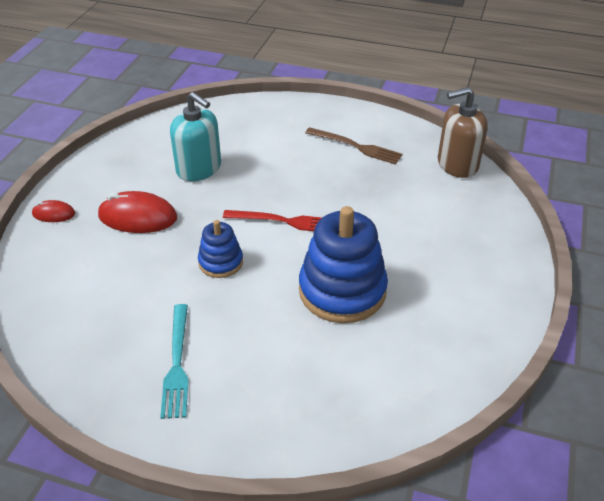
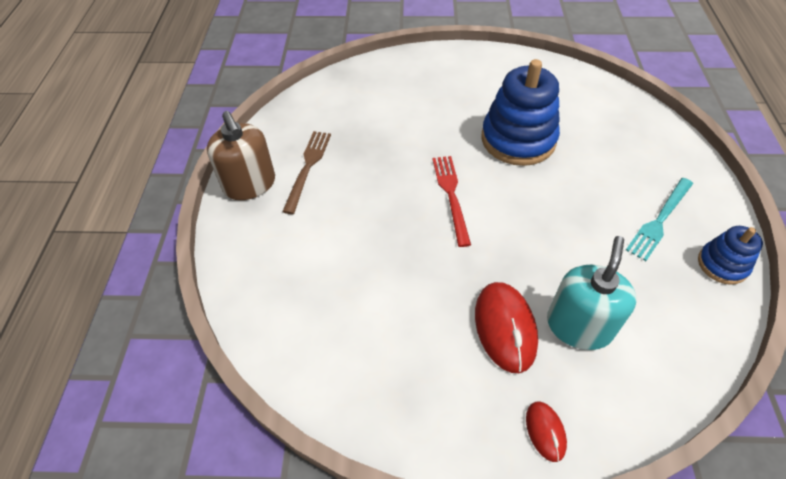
camera: 105 degrees left, 10 degrees up
(177, 364) = (659, 220): turquoise fork -> turquoise fork turned 150 degrees clockwise
(199, 168) = (393, 298): turquoise soap dispenser -> turquoise soap dispenser (579, 326)
(221, 262) = (531, 228): blue stacking toy -> blue stacking toy (722, 264)
(457, 164) = (318, 96): brown soap dispenser -> brown soap dispenser (249, 184)

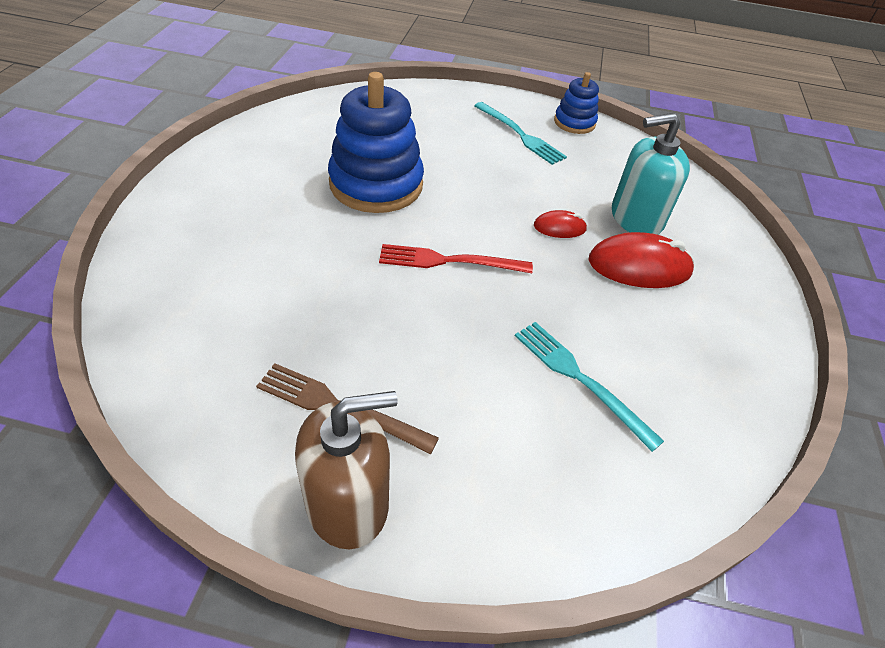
camera: 85 degrees left, 5 degrees down
(359, 286) = (580, 379): none -> turquoise fork
(545, 431) = (745, 271): red mouse -> red mouse (559, 228)
(579, 326) = (636, 218): turquoise soap dispenser -> turquoise soap dispenser turned 45 degrees counterclockwise

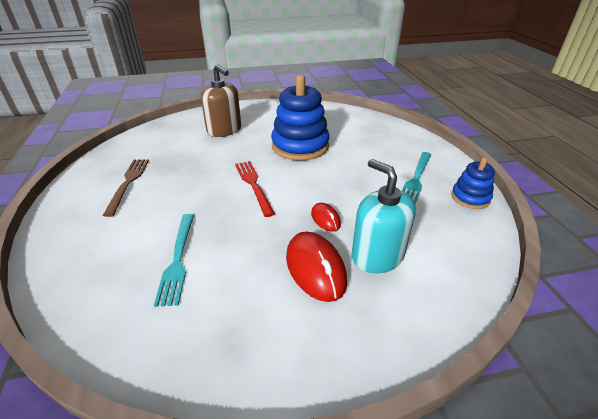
camera: 70 degrees right, 10 degrees down
(347, 502) = (72, 201): brown soap dispenser -> brown soap dispenser (224, 130)
(580, 379) = (177, 260): turquoise fork -> turquoise fork turned 150 degrees clockwise

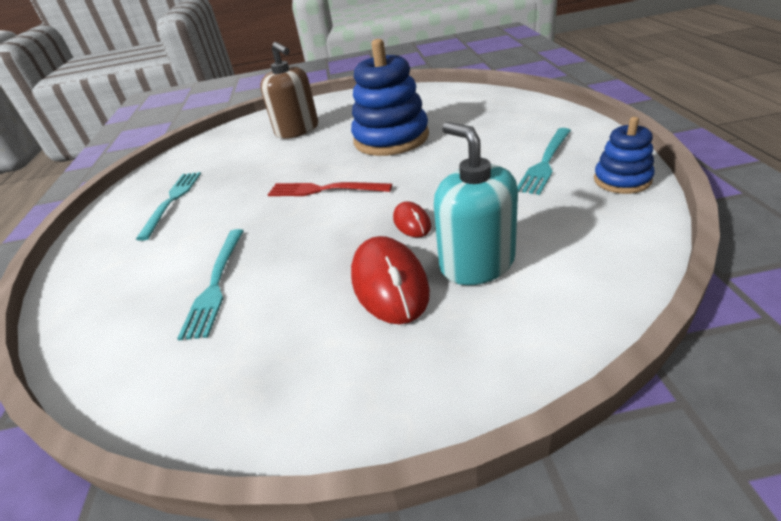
camera: 10 degrees right, 0 degrees up
(128, 183) = (172, 201): brown fork -> turquoise fork
(253, 185) = (324, 190): red fork -> red fork turned 60 degrees counterclockwise

